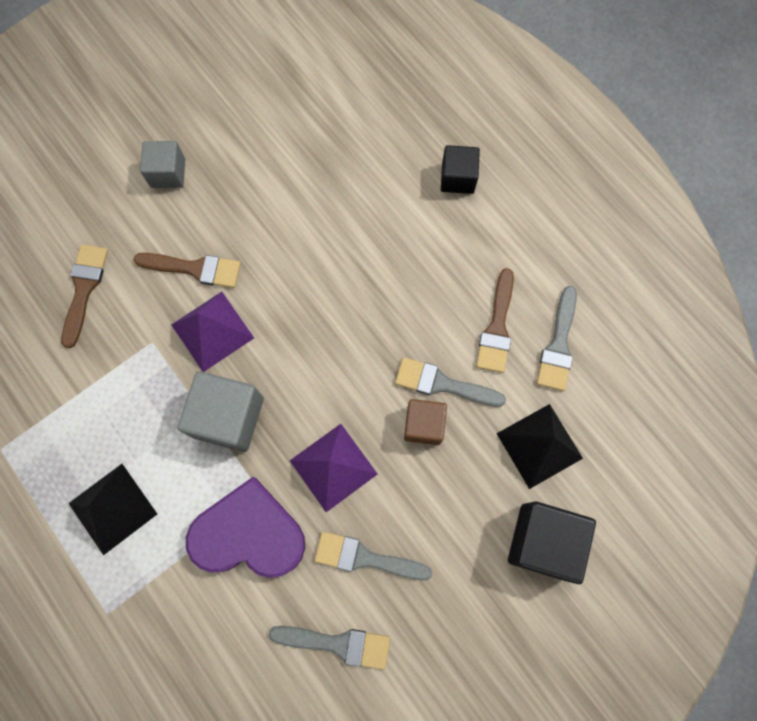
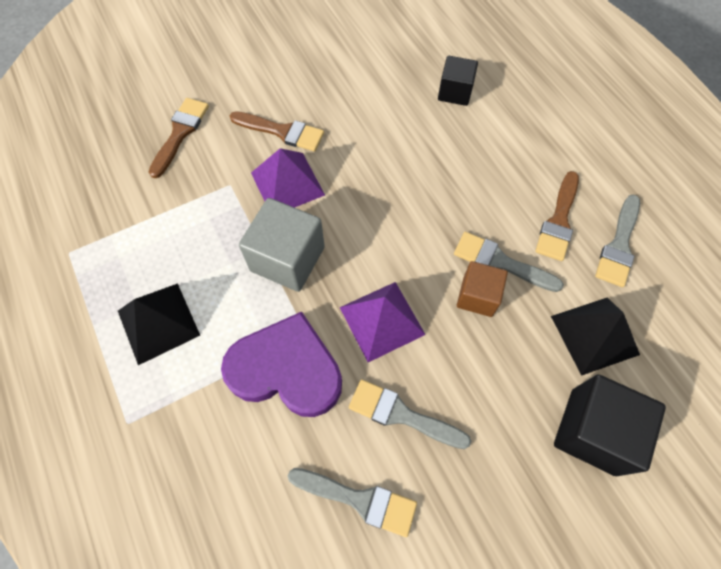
camera: 10 degrees right, 10 degrees down
(168, 173) = (274, 57): grey cube -> none
(457, 178) = (531, 95): black cube -> black cube (455, 92)

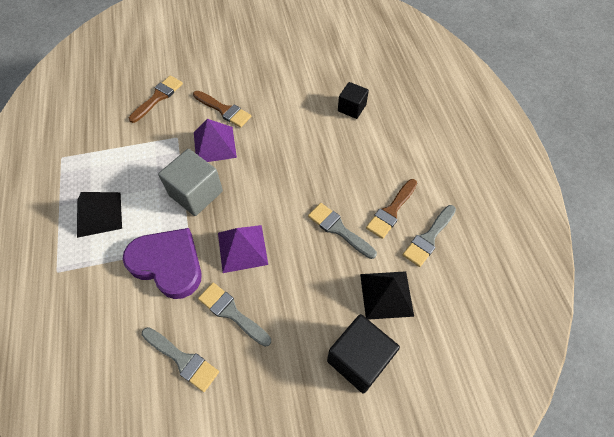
camera: 15 degrees right, 5 degrees down
(477, 296) = (314, 248): brown cube -> none

